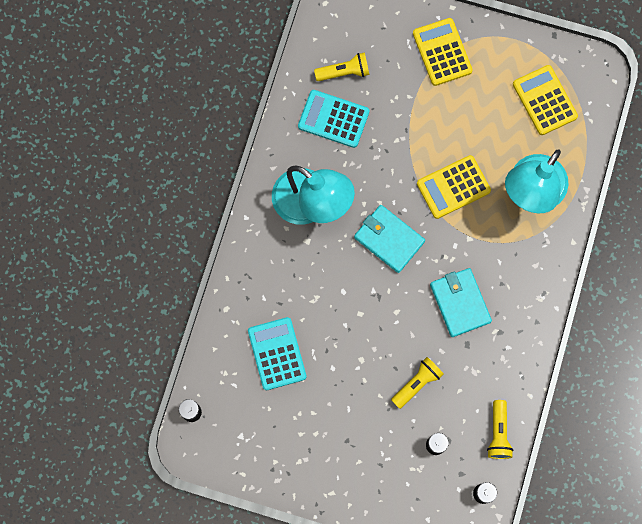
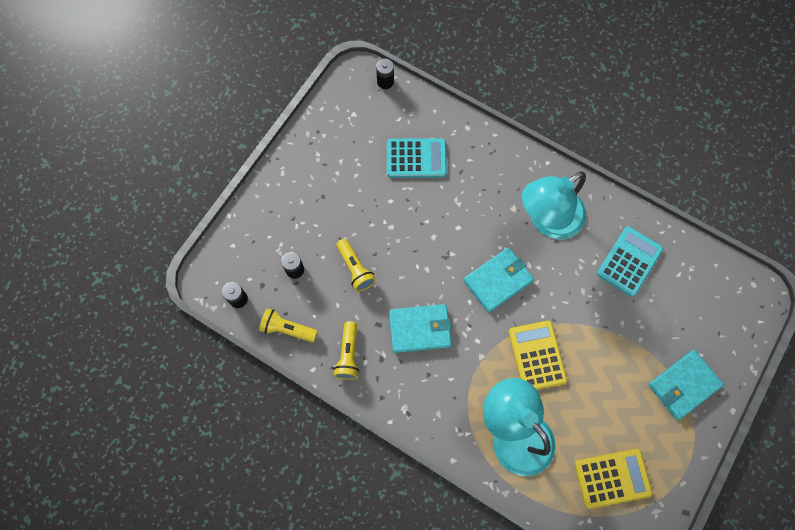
camera: 105 degrees right, 5 degrees down
(344, 72) = (676, 283): yellow flashlight -> yellow flashlight (348, 354)
(442, 52) = (683, 385): yellow calculator -> turquoise wallet

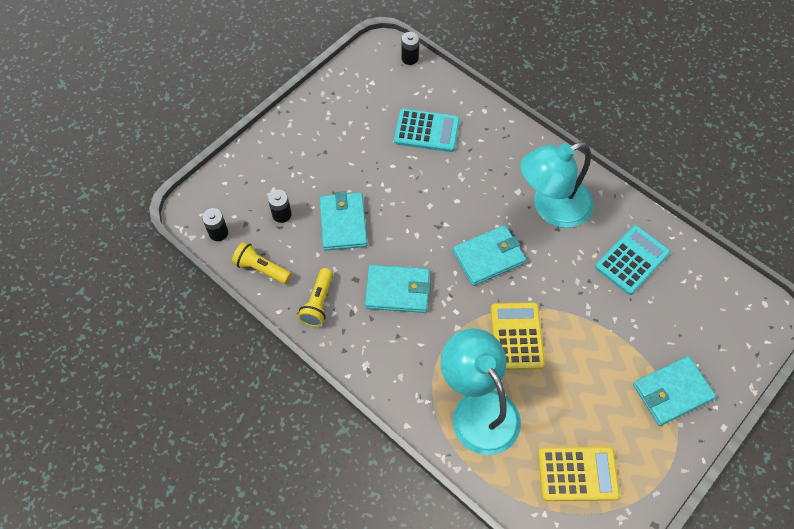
camera: 10 degrees right, 10 degrees down
(355, 269) = (343, 223): yellow flashlight -> turquoise wallet

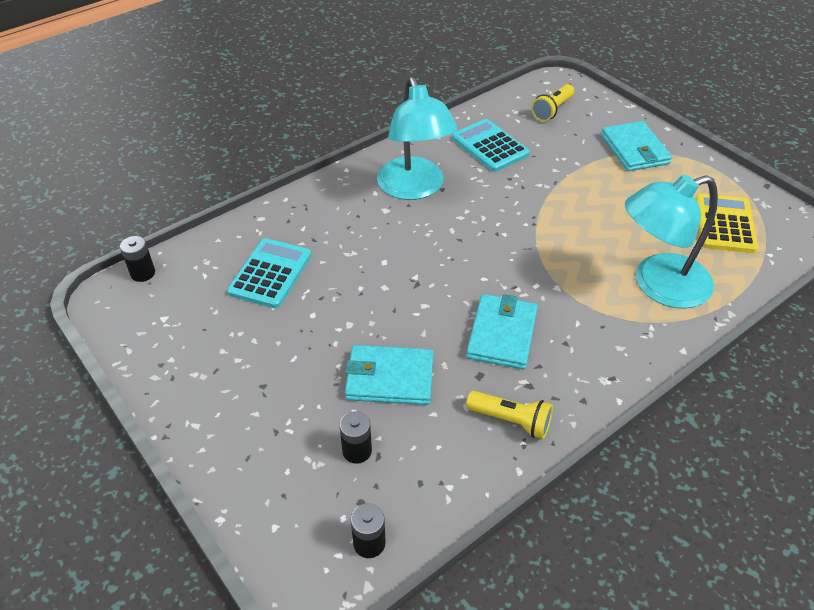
camera: 80 degrees left, 15 degrees down
(261, 268) = (445, 486): yellow flashlight -> yellow flashlight (552, 110)
(489, 257) = (468, 247): turquoise wallet -> none
(516, 336) = (571, 241): yellow calculator -> none

